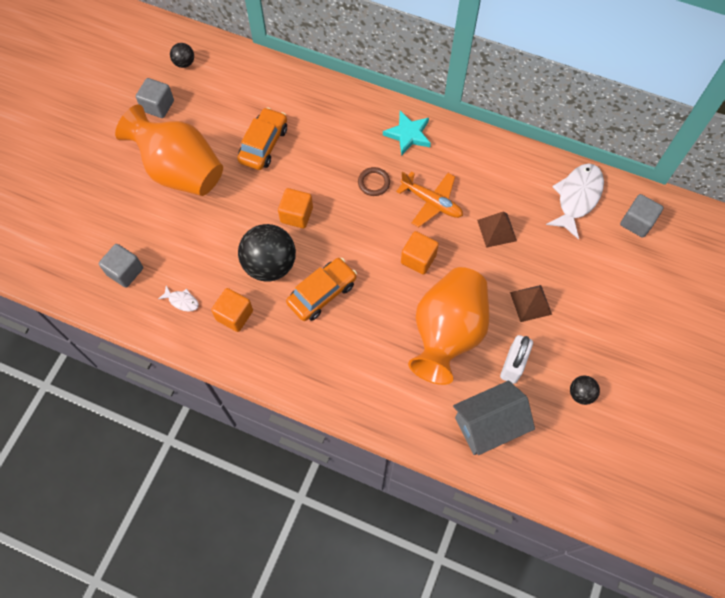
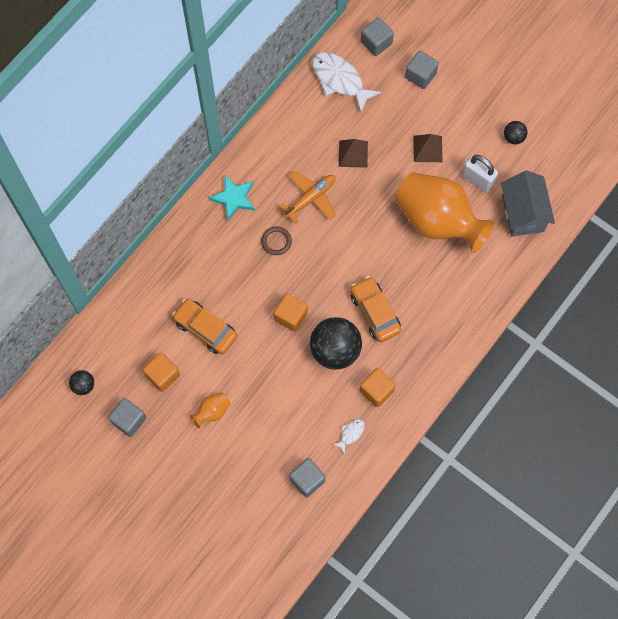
camera: 75 degrees left, 5 degrees up
(180, 171) = (212, 412): orange vase -> orange vase, size x0.40
(418, 259) = (363, 225): orange cube -> orange cube (162, 375)
(617, 276) = (420, 75): none -> grey cube

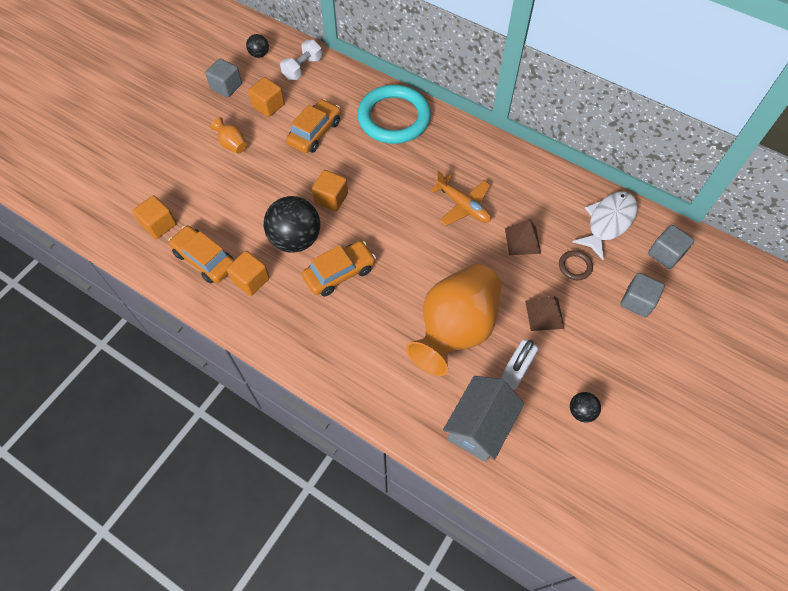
camera: 85 degrees right, 10 degrees down
(112, 339) = (302, 68): none -> white dumbbell
(195, 250) = (394, 118): none -> turquoise ring
(234, 198) = (452, 142): turquoise star -> none
(276, 241) = (411, 180): brown ring -> brown ring (575, 266)
(307, 480) = (159, 225): grey cube -> orange cube
(351, 434) = (205, 259): white fish -> orange car
(523, 213) = (479, 426): grey house -> grey house turned 45 degrees counterclockwise

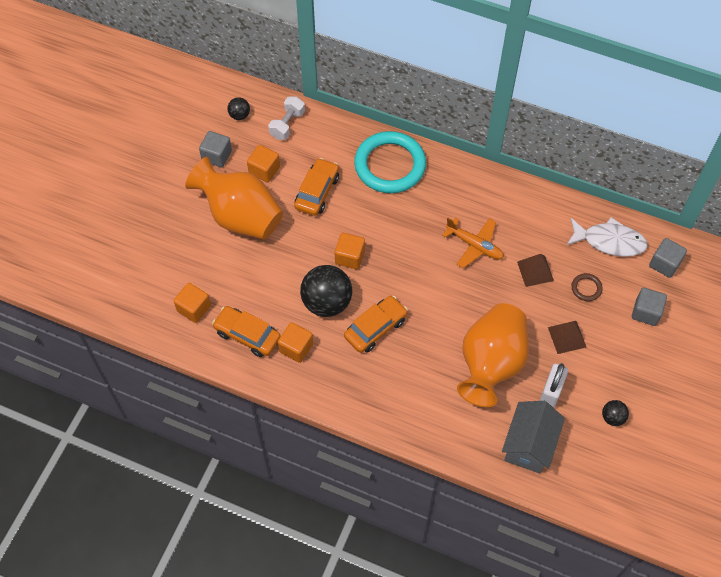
camera: 10 degrees left, 0 degrees up
(232, 144) = (240, 216): orange vase -> orange vase, size x2.49
(608, 222) = (609, 241): white fish -> white fish turned 75 degrees clockwise

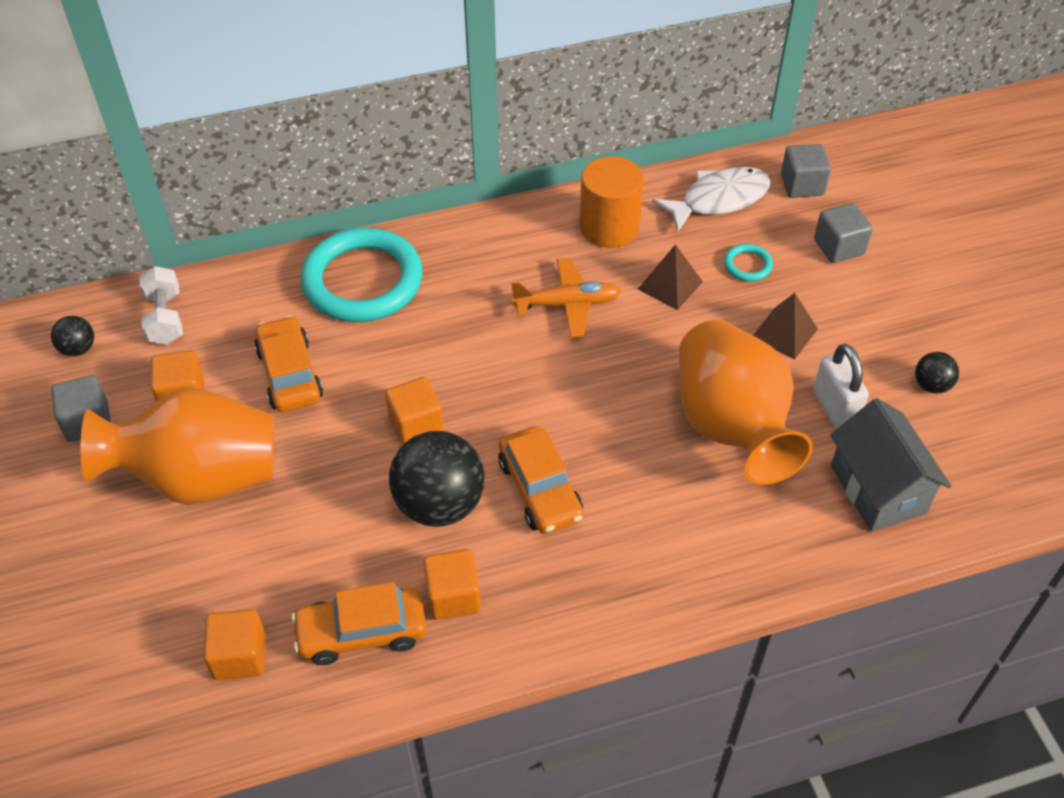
camera: 40 degrees left, 10 degrees down
(375, 328) = (540, 489): orange car -> orange car turned 150 degrees clockwise
(536, 218) = (609, 227): none -> orange cylinder
(586, 288) = (747, 265): brown ring -> turquoise ring

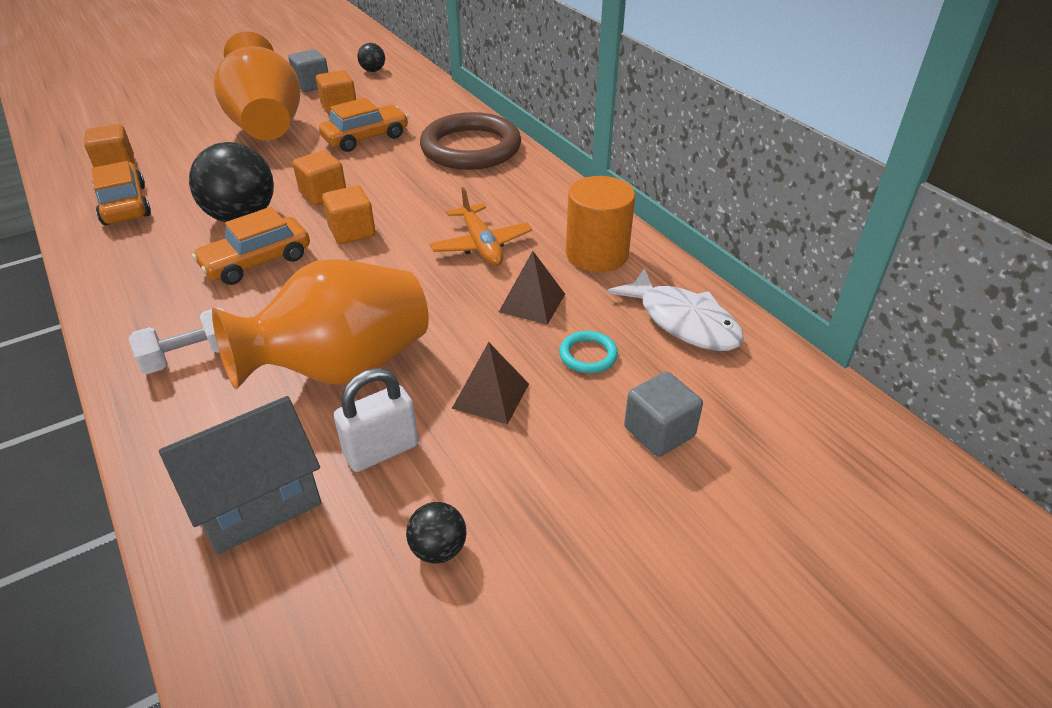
camera: 75 degrees right, 10 degrees down
(165, 318) = (407, 89): white dumbbell -> white dumbbell (190, 357)
(362, 281) = (471, 148): turquoise ring -> brown ring
(453, 596) = (150, 237): orange cube -> orange cube (352, 231)
(802, 185) = (754, 387): grey cube -> none

